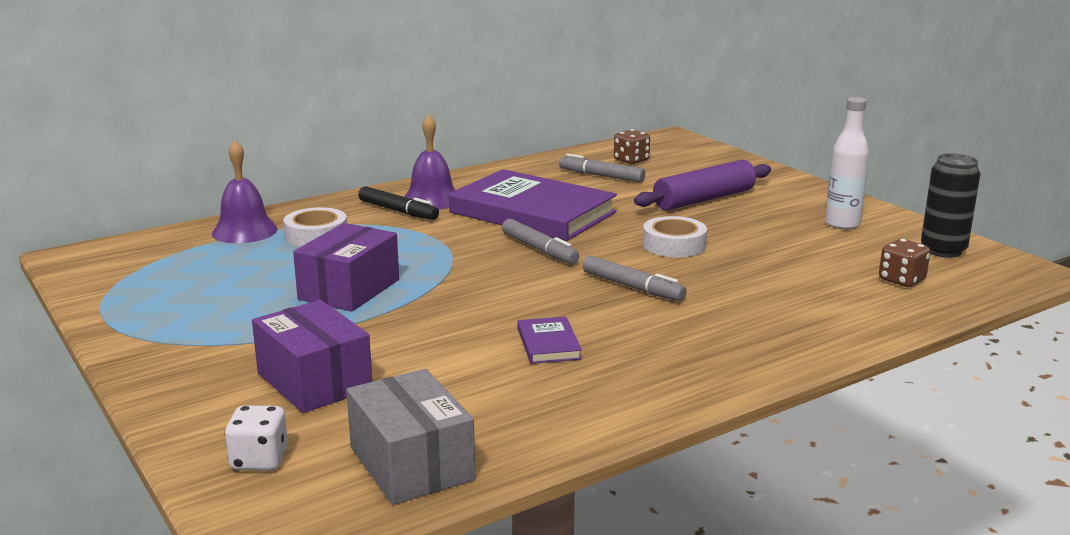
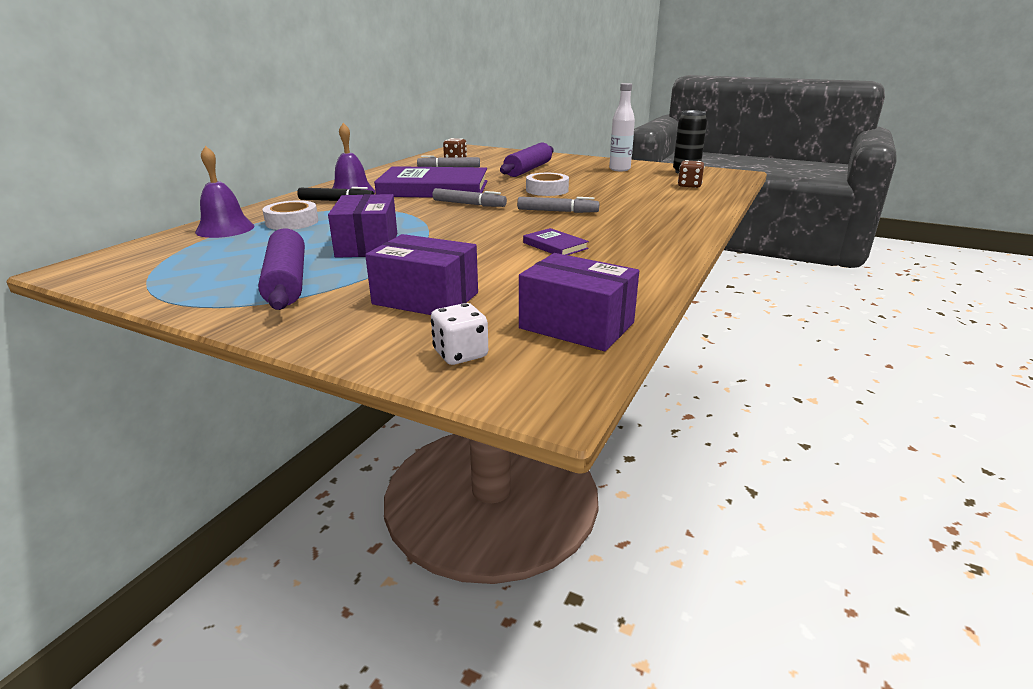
camera: 30 degrees left, 5 degrees up
(219, 321) = (286, 281): none -> purple rolling pin
(411, 463) = (576, 325): grey box -> purple box

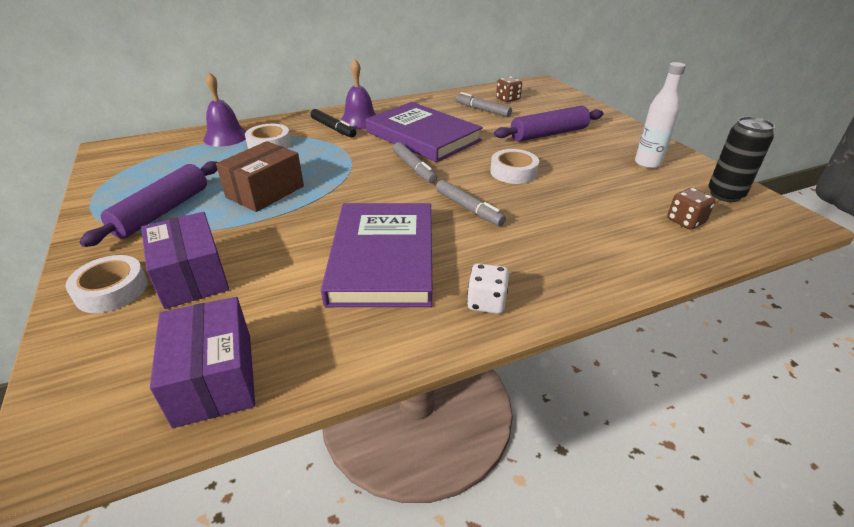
camera: 40 degrees right, 10 degrees up
(366, 329) = (111, 290): none -> white tape
(367, 245) = (265, 192): purple box -> brown box
(460, 354) = (102, 357): white dice -> white dice (486, 302)
(555, 246) = (382, 258): purple book -> purple book, size x2.42

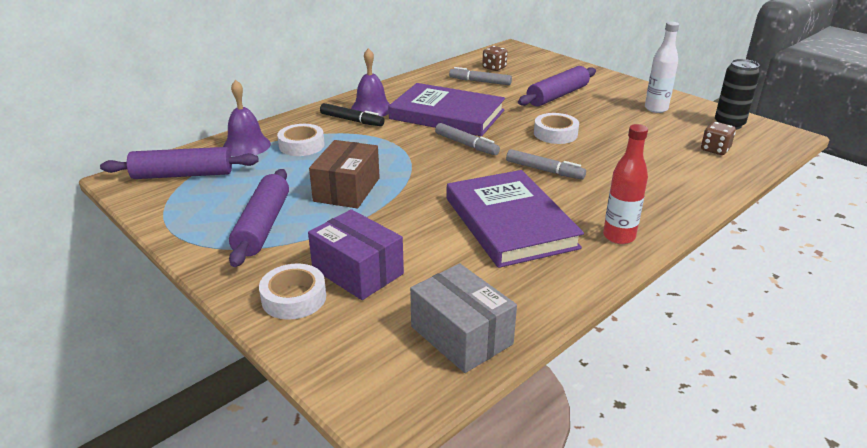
camera: 20 degrees left, 5 degrees down
(153, 153) = (183, 175): none -> purple rolling pin
(214, 378) = (461, 335): purple box -> grey box
(486, 302) = (619, 237): white dice -> red bottle

